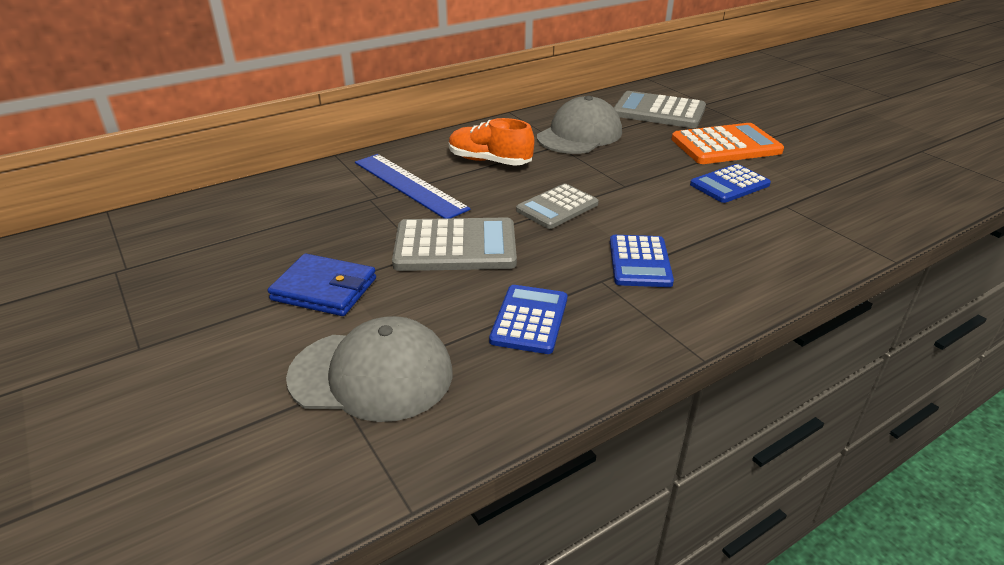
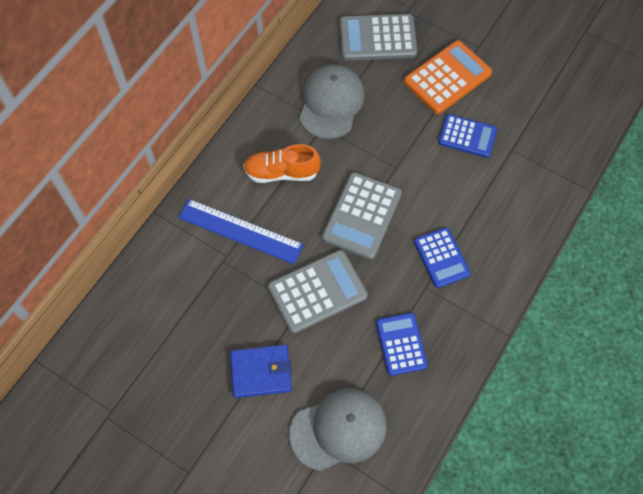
camera: 25 degrees left, 30 degrees up
(557, 207) = (361, 216): grey calculator -> grey calculator, size x1.50
(729, 184) = (467, 136): blue calculator -> blue calculator turned 105 degrees counterclockwise

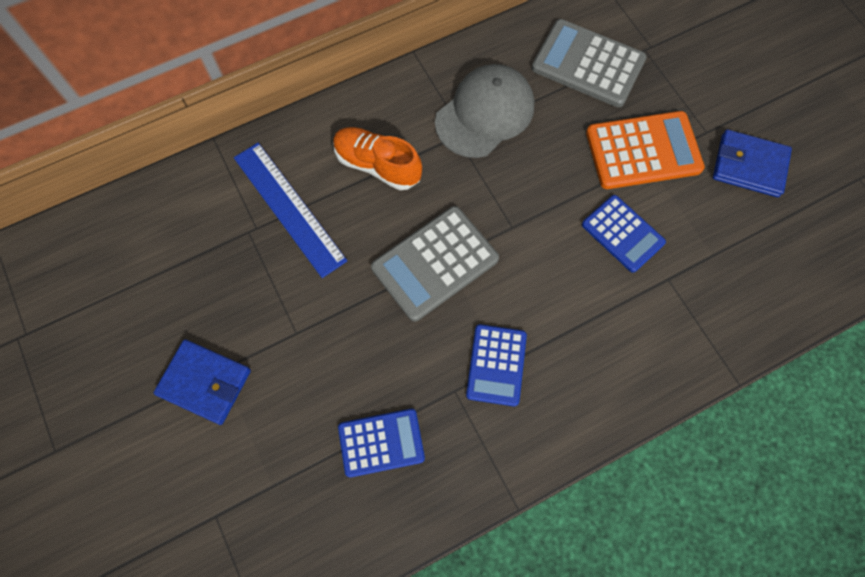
camera: 30 degrees right, 5 degrees up
(317, 292) = (327, 325): grey calculator -> none
(338, 429) = (244, 502): grey cap -> none
(401, 344) = (381, 443): blue calculator -> blue calculator turned 60 degrees clockwise
(517, 55) = (749, 166): none -> blue wallet

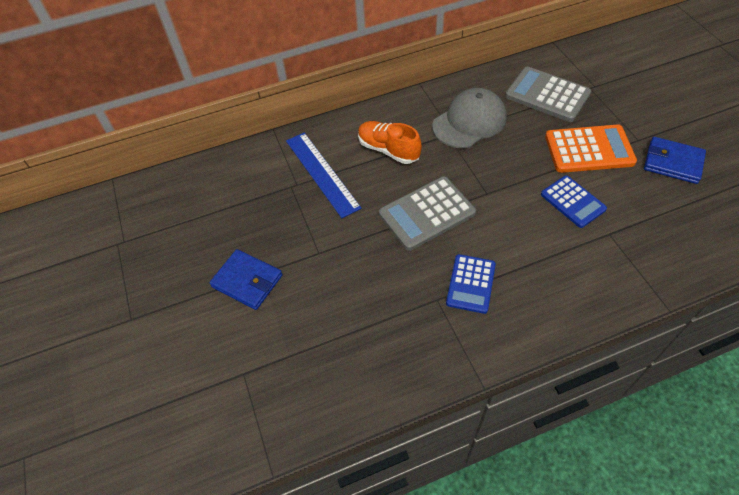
camera: 10 degrees right, 15 degrees down
(381, 443) = (377, 331): blue calculator -> none

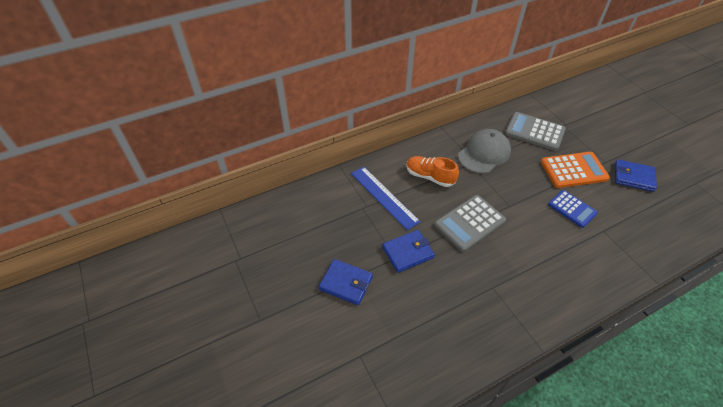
camera: 10 degrees left, 5 degrees down
(335, 247) = (407, 252): none -> blue wallet
(470, 284) = (514, 274): blue calculator -> none

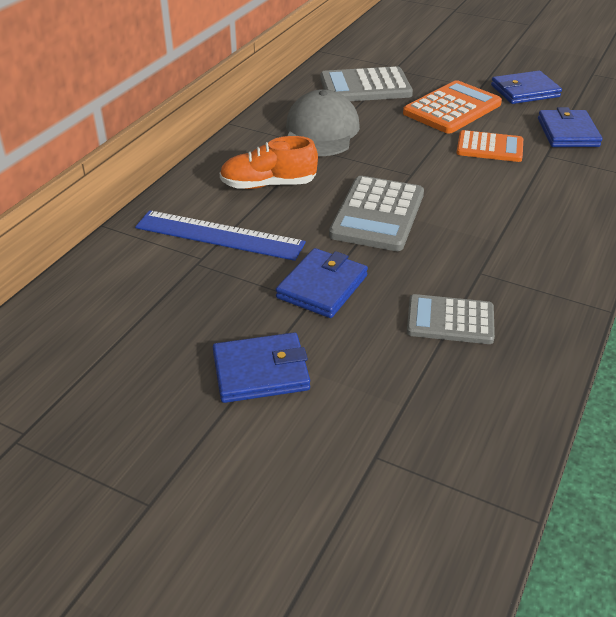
camera: 35 degrees left, 10 degrees down
(452, 307) = (450, 320): none -> grey calculator
(572, 209) = (489, 147): blue calculator -> orange calculator
(633, 221) = (567, 132): none -> blue wallet

